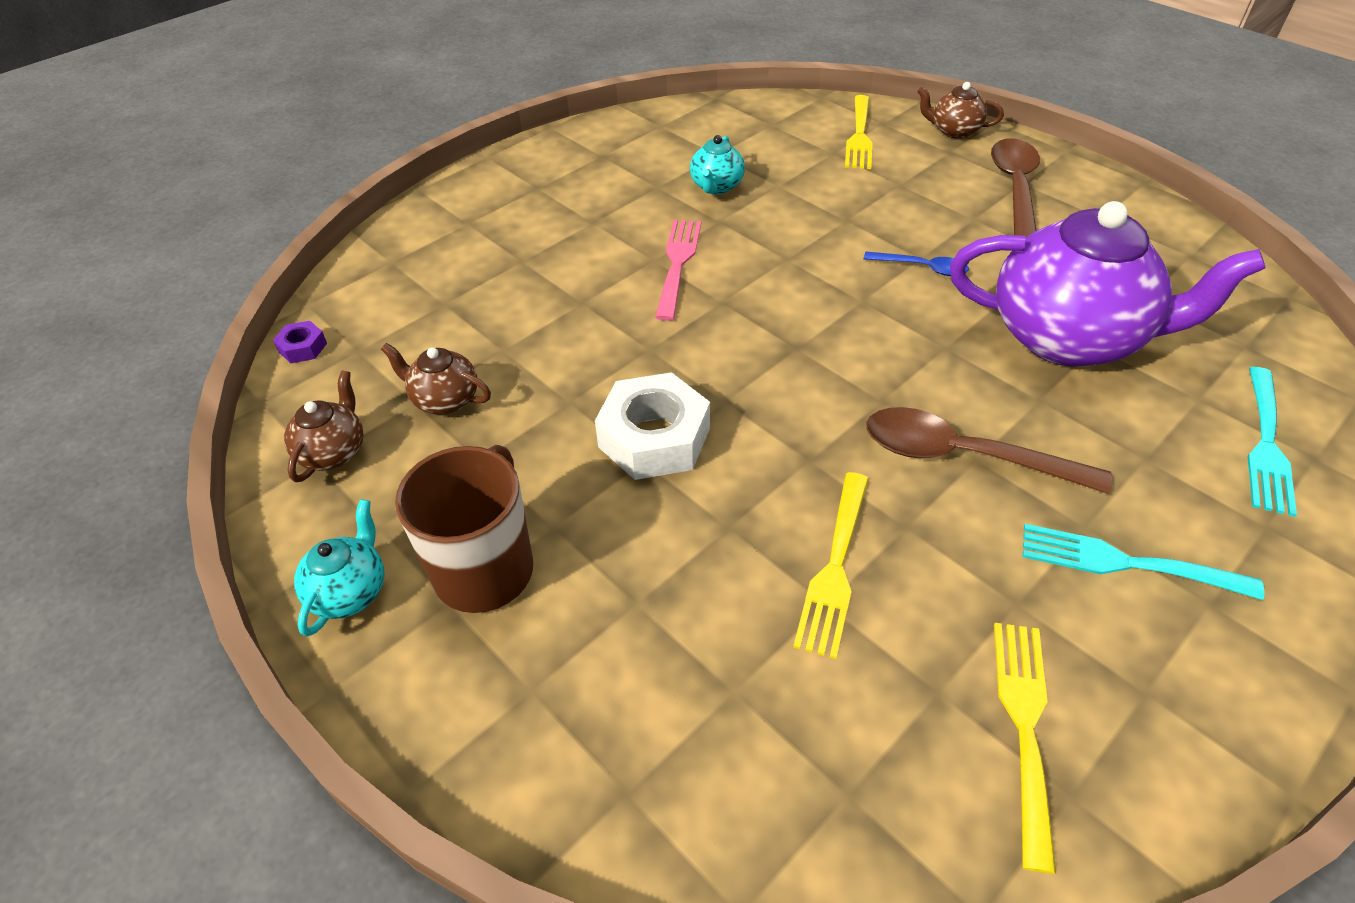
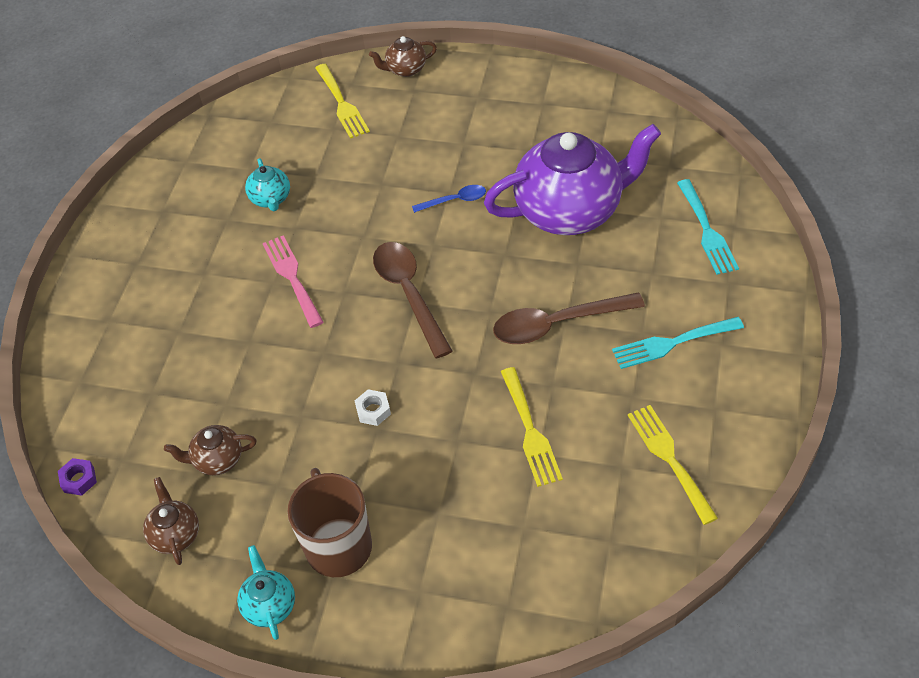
camera: 30 degrees left, 5 degrees up
(654, 438) = (373, 410): white nut -> white nut, size x0.46
(1015, 189) = (476, 105): brown spoon -> brown spoon (409, 294)

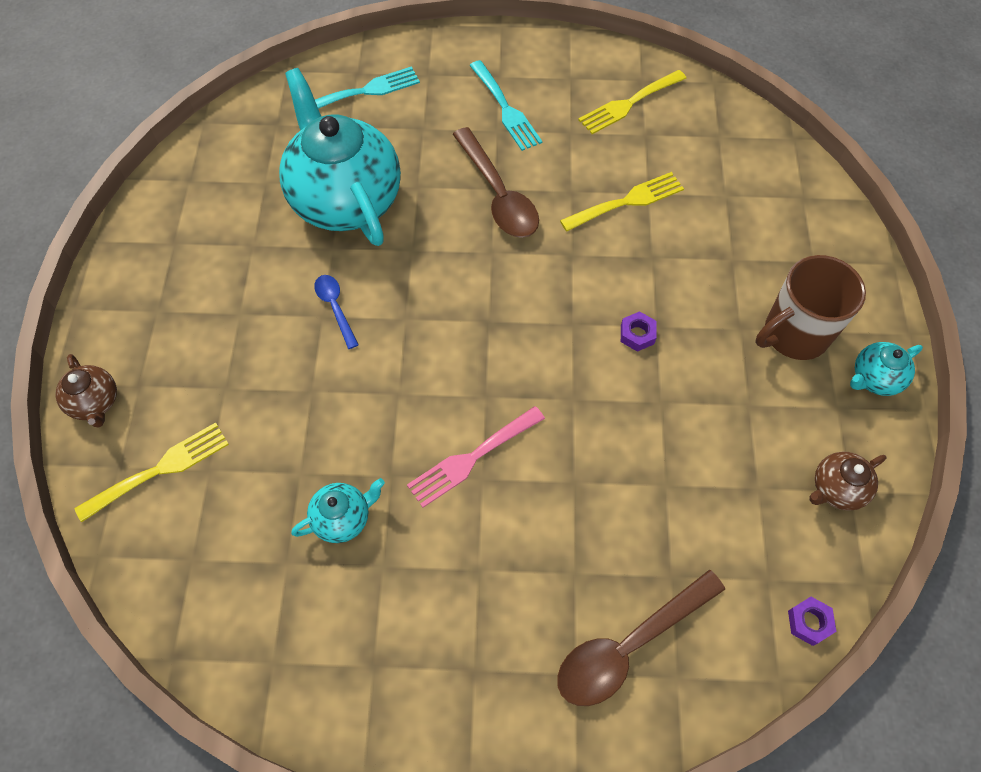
camera: 105 degrees left, 10 degrees up
(217, 460) = (737, 472): brown teapot -> none
(373, 410) = (637, 334): white nut -> purple nut
(409, 294) = (479, 329): brown spoon -> brown spoon (629, 646)
(570, 211) = (345, 199): purple teapot -> turquoise teapot

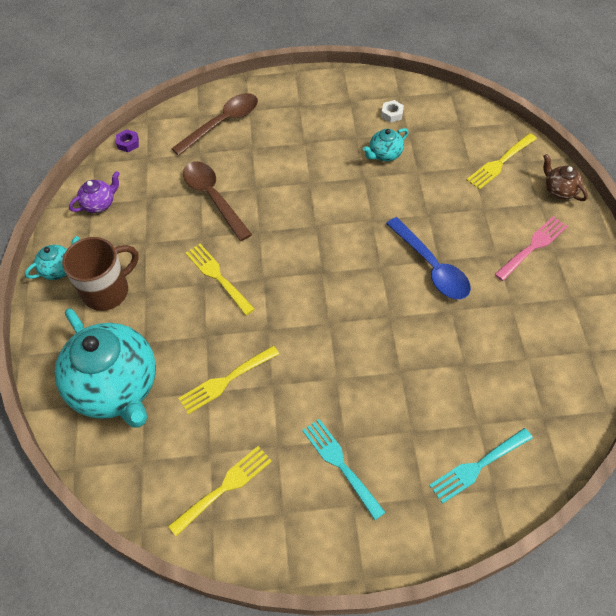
camera: 175 degrees right, 5 degrees down
(302, 615) = (392, 114): none -> white nut
(335, 308) = (432, 267): blue spoon -> blue spoon, size x1.88
(345, 199) = (455, 351): turquoise teapot -> turquoise teapot (116, 387)
(472, 458) = (318, 191): pink fork -> pink fork (533, 246)
(498, 195) = (332, 373): brown spoon -> brown spoon (213, 198)
(637, 334) = (217, 276): purple nut -> yellow fork
(836, 489) = (99, 204): brown teapot -> purple teapot

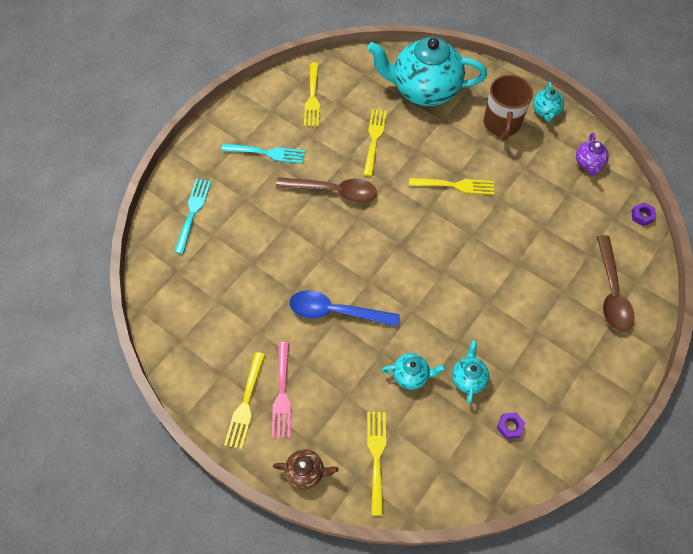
camera: 130 degrees right, 5 degrees up
(213, 198) = (531, 230): brown spoon -> brown spoon (333, 191)
(392, 114) = (510, 426): white nut -> purple nut
(422, 185) = (411, 375): none -> turquoise teapot
(569, 262) = (245, 404): none -> yellow fork

